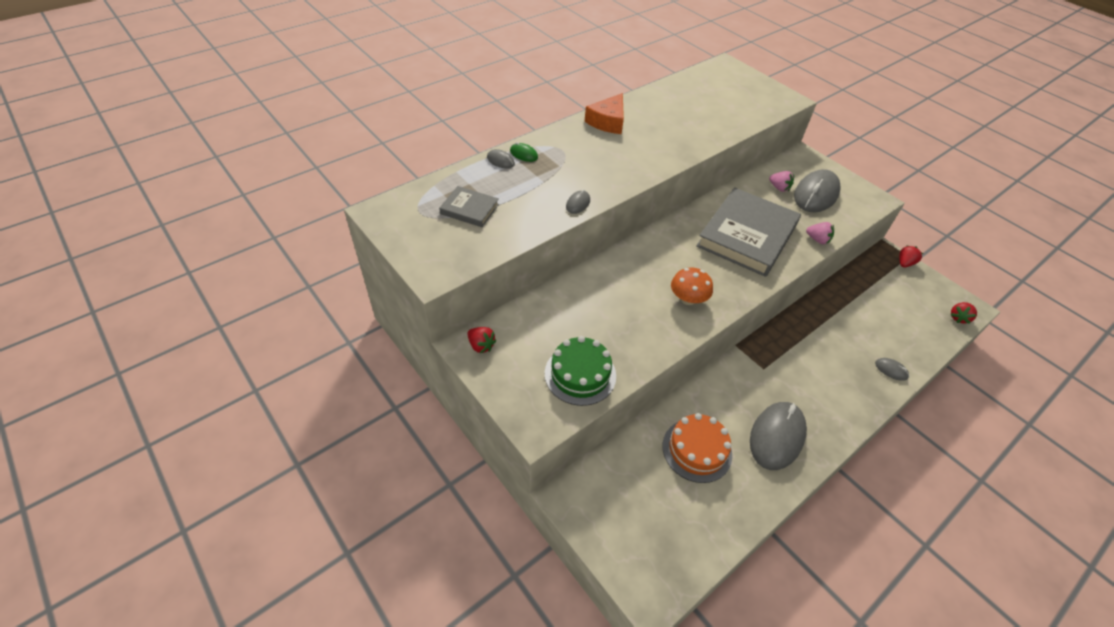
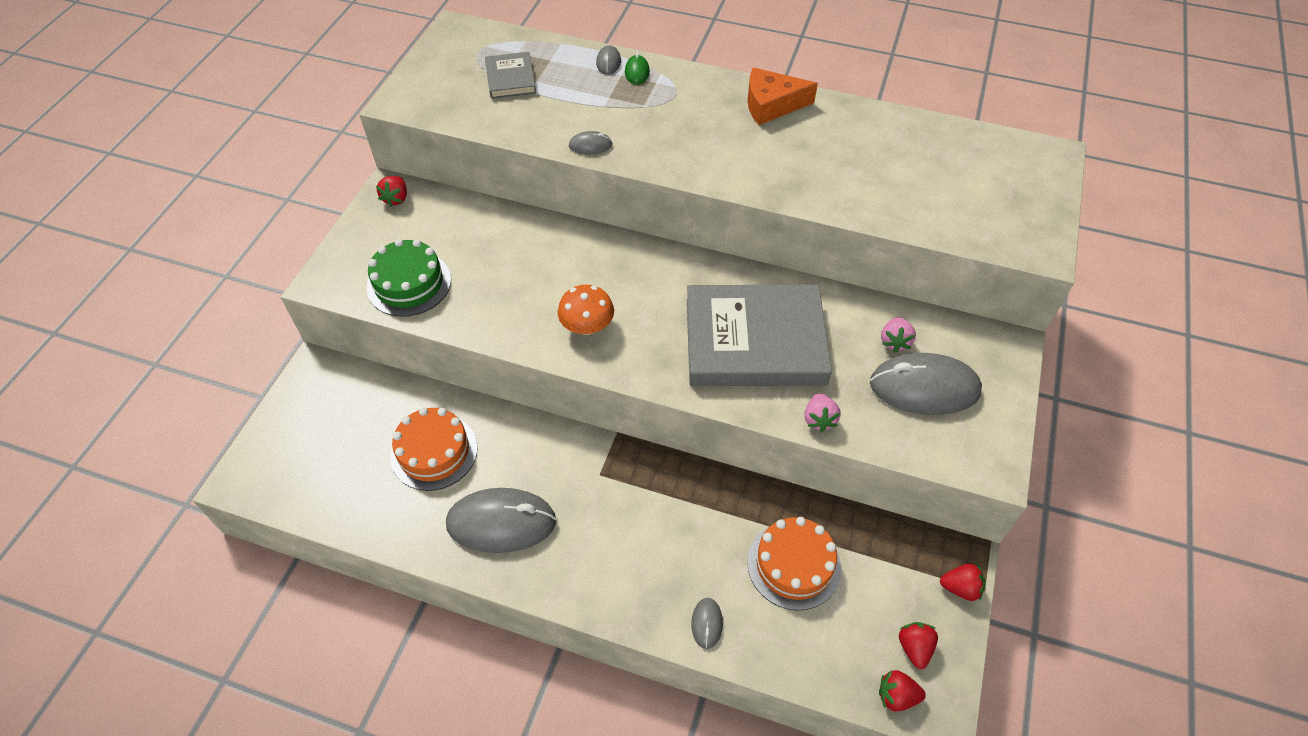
camera: 60 degrees right, 5 degrees up
(867, 315) = (794, 565): none -> orange cake
(933, 297) = (914, 647): none -> red strawberry

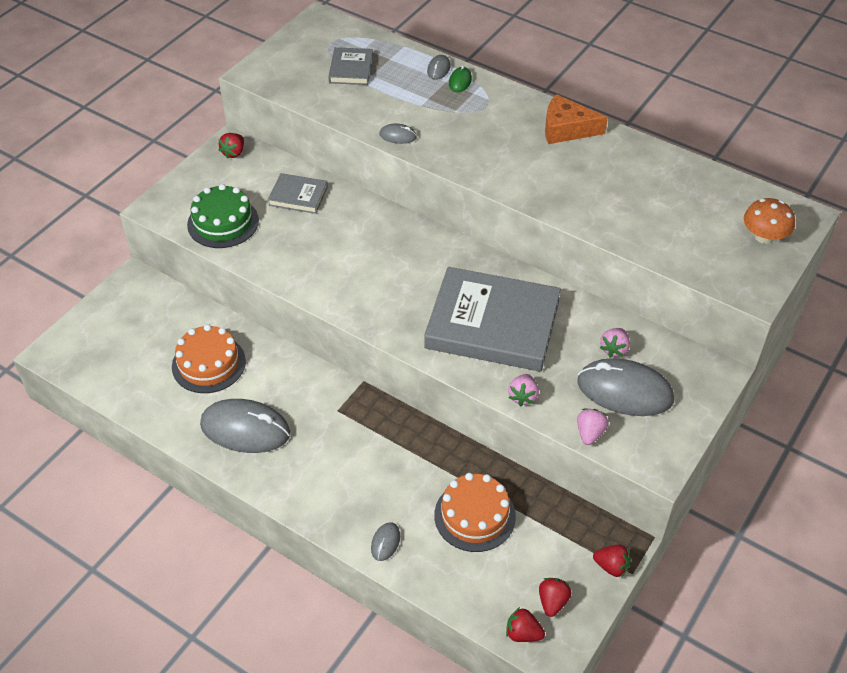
camera: 15 degrees right, 5 degrees down
(487, 235) = (298, 196): none -> grey book
(587, 326) = (356, 284): orange mushroom -> orange mushroom (764, 237)
(907, 446) = (590, 433): none -> pink strawberry

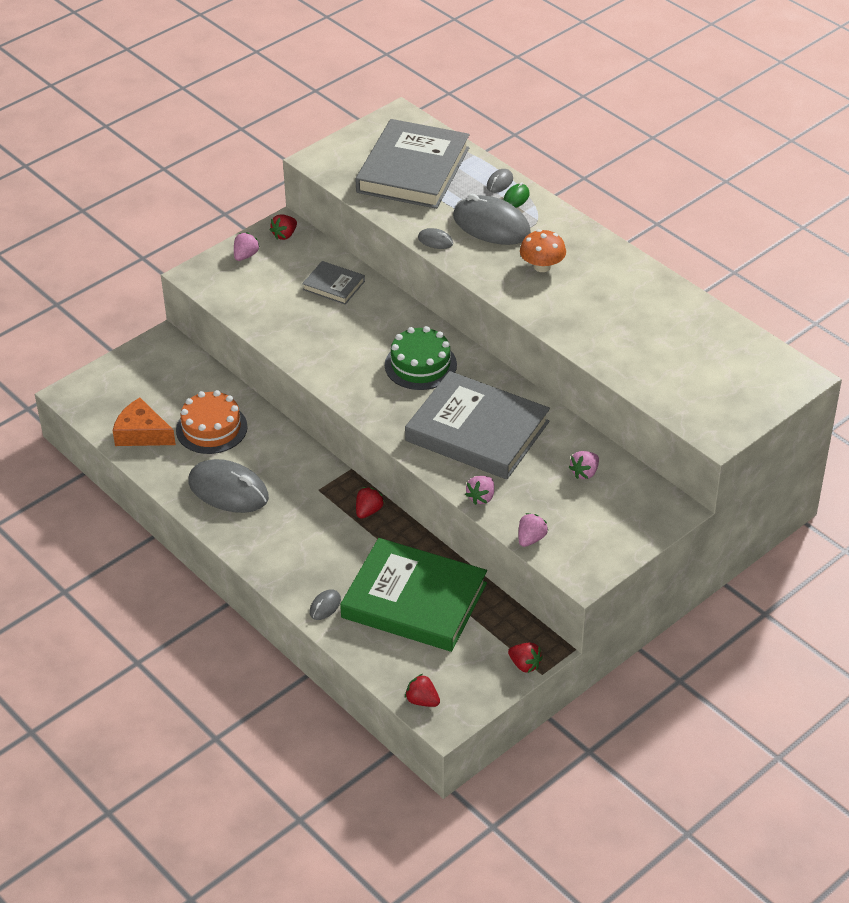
camera: 15 degrees right, 5 degrees down
(201, 180) = (245, 255): none -> pink strawberry
(223, 222) = (254, 298): green cake -> green cake (420, 365)
(351, 69) = (413, 170): grey book -> grey book, size x2.15
(474, 516) = (414, 600): orange cake -> green book
(552, 602) = (459, 682): red strawberry -> red strawberry (368, 511)
(566, 129) = (603, 259): orange cheese -> orange cheese (142, 433)
(624, 391) = (579, 510): grey mouse -> grey mouse (491, 225)
(764, 237) = (752, 389): orange mushroom -> orange mushroom (542, 266)

